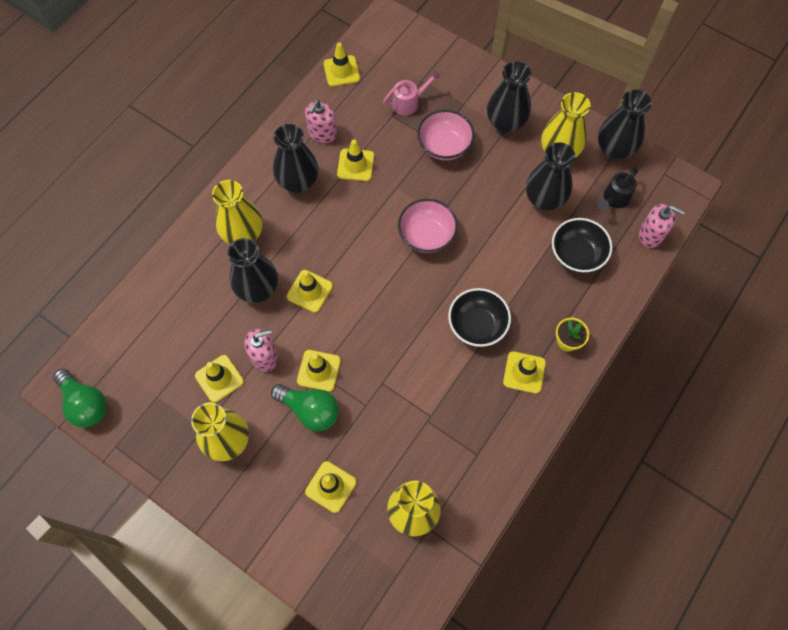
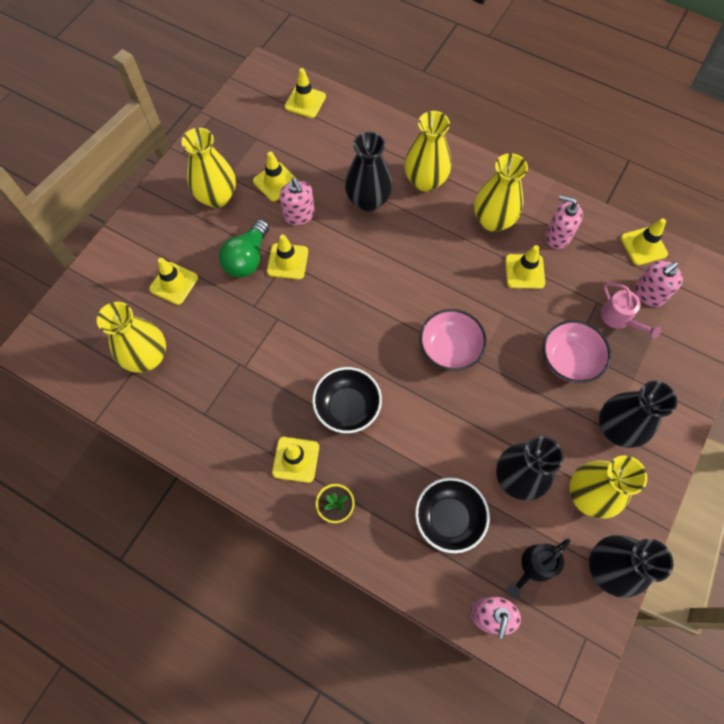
camera: 85 degrees right, 0 degrees up
(85, 403) = (249, 90): green light bulb -> none
(298, 182) = (493, 221): black vase -> yellow vase
(309, 291) = (371, 244): yellow traffic cone -> yellow traffic cone (305, 102)
(388, 77) = (649, 293): none -> pink soap dispenser
(614, 199) = (534, 566): black watering can -> black watering can turned 75 degrees counterclockwise

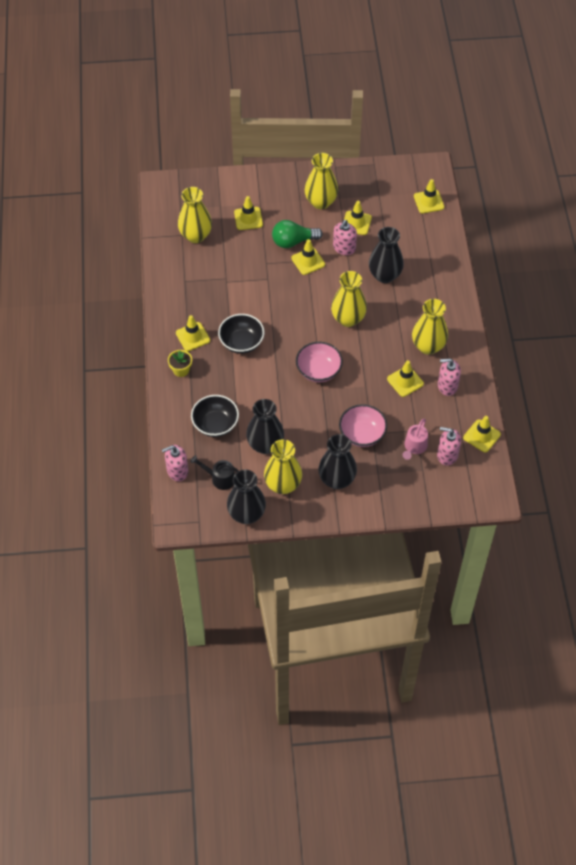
camera: 55 degrees right, 10 degrees down
(425, 181) = (426, 296): yellow vase -> yellow vase (348, 319)
(557, 236) = (447, 386): pink soap dispenser -> pink soap dispenser turned 75 degrees counterclockwise

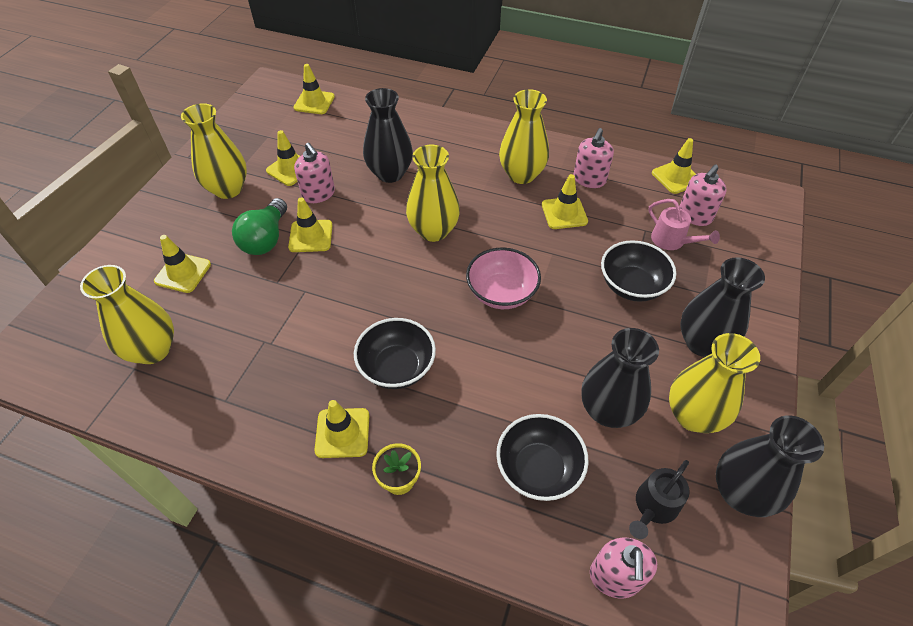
camera: 65 degrees left, 5 degrees down
(362, 434) = (631, 285): pink bowl -> black bowl

